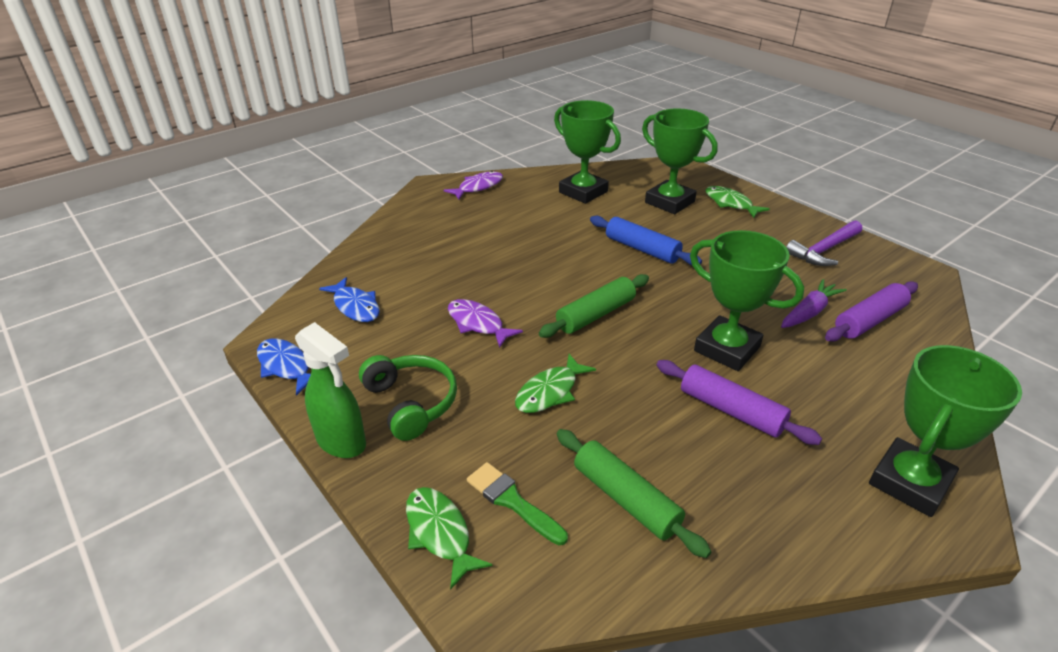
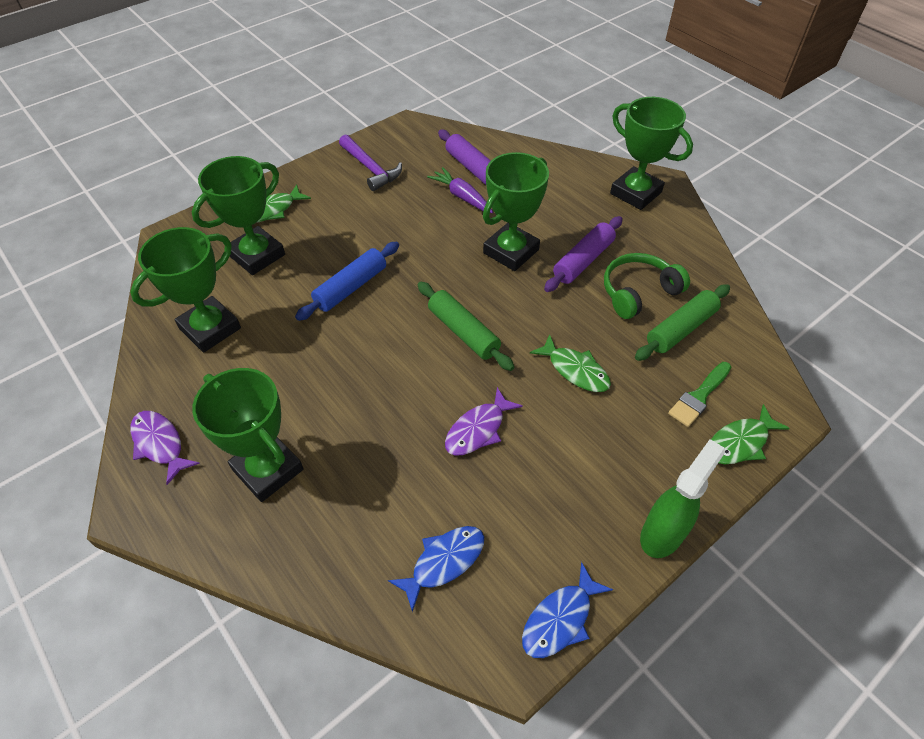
camera: 90 degrees left, 15 degrees up
(411, 403) = (602, 479): green headphones -> green headphones (638, 292)
(451, 227) = (268, 469): none -> green trophy

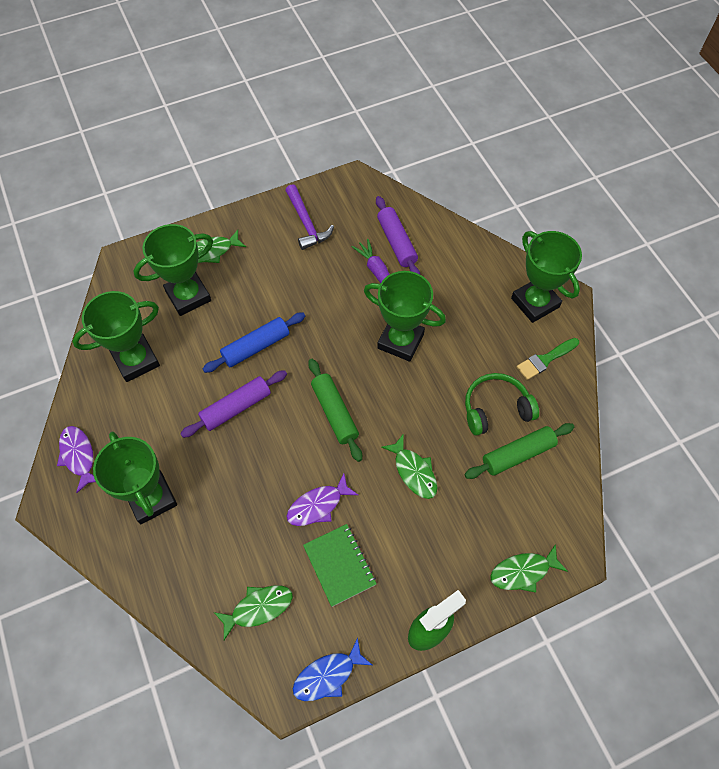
camera: 15 degrees right, 10 degrees up
(444, 562) = (258, 608): blue fish -> green fish
(511, 251) = (400, 341): green trophy -> green trophy turned 60 degrees clockwise
(527, 487) = (339, 565): none -> green notebook
(583, 261) = (460, 365): purple rolling pin -> purple rolling pin (236, 407)
(699, 396) = (507, 521): green brush -> green brush (545, 359)

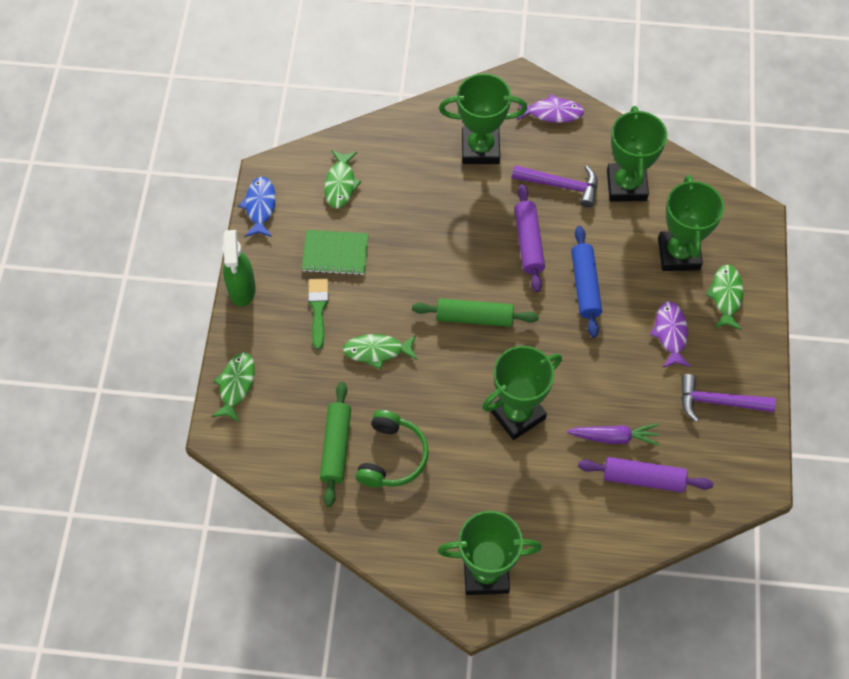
camera: 120 degrees right, 0 degrees up
(161, 410) = (561, 185): none -> purple hammer
(318, 505) = (395, 262): purple fish -> purple fish (670, 333)
(545, 359) = (414, 538): green brush -> green brush (318, 309)

